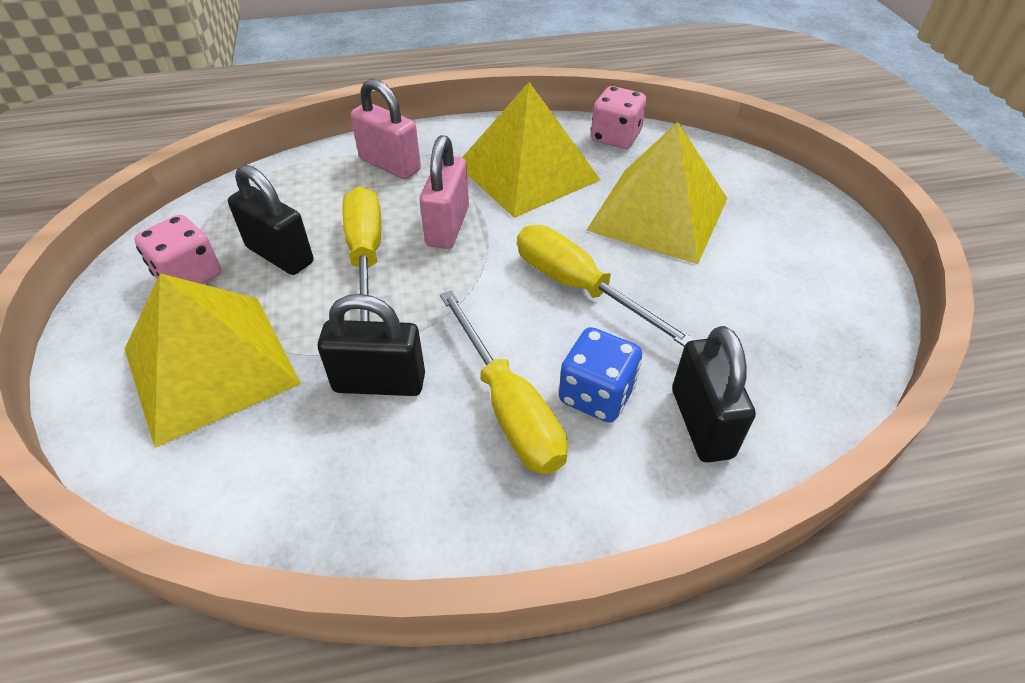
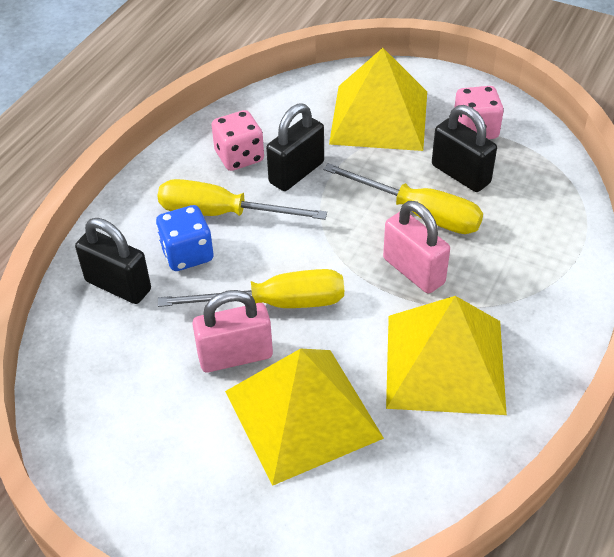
camera: 130 degrees right, 0 degrees up
(280, 255) = (460, 174): black padlock -> black padlock turned 60 degrees clockwise
(390, 165) = (534, 278): pink padlock -> pink padlock (235, 356)
(615, 137) = (444, 474): pink dice -> pink dice (239, 157)

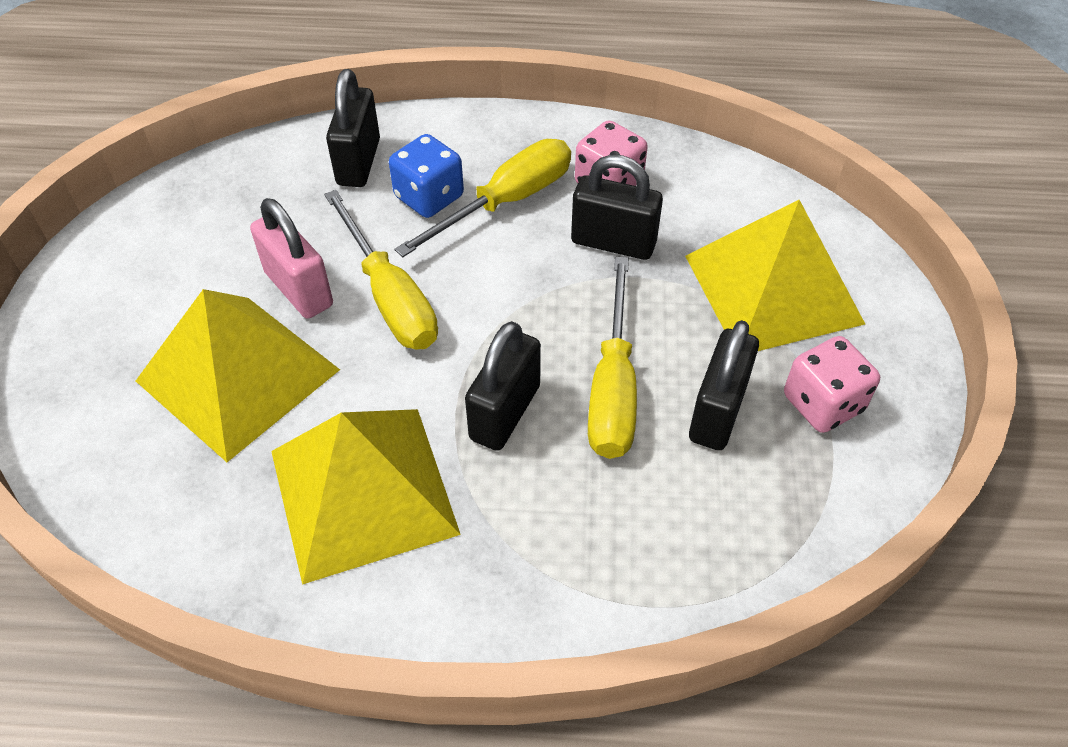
camera: 65 degrees right, 5 degrees up
(222, 213) = (506, 202): yellow screwdriver -> yellow screwdriver turned 60 degrees clockwise
(413, 271) = (505, 412): pink padlock -> black padlock

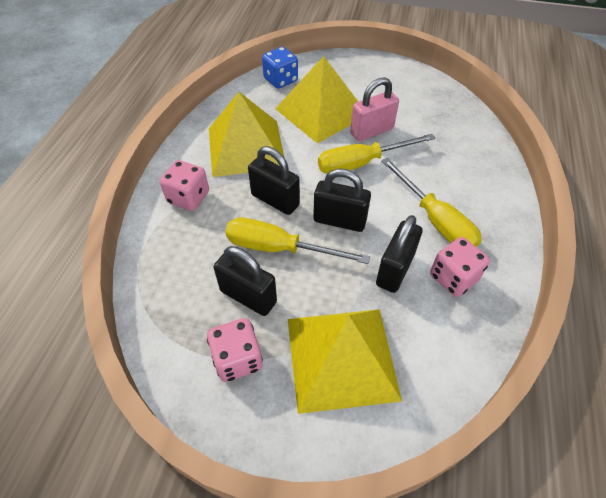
camera: 100 degrees right, 0 degrees up
(359, 162) = (469, 157): black padlock -> black padlock (339, 221)
(429, 197) = (439, 184): blue dice -> blue dice (280, 80)
(527, 562) = (188, 197): none -> pink dice

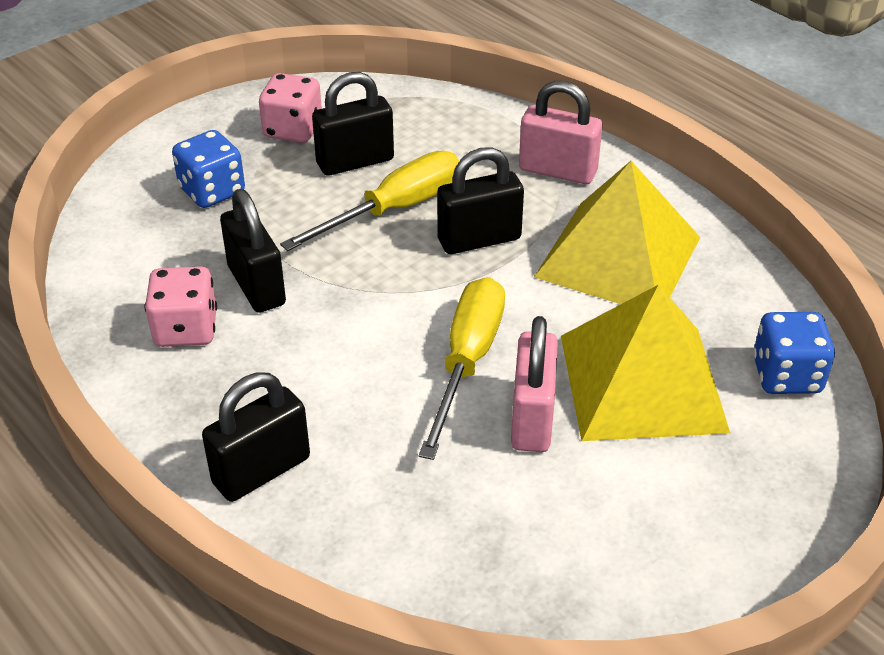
camera: 125 degrees right, 10 degrees down
(188, 197) = (557, 171): pink dice -> pink padlock
(339, 221) = (382, 279): black padlock -> black padlock (261, 470)
(341, 357) = (212, 191): yellow pyramid -> blue dice
(435, 220) = (282, 372): yellow screwdriver -> none

